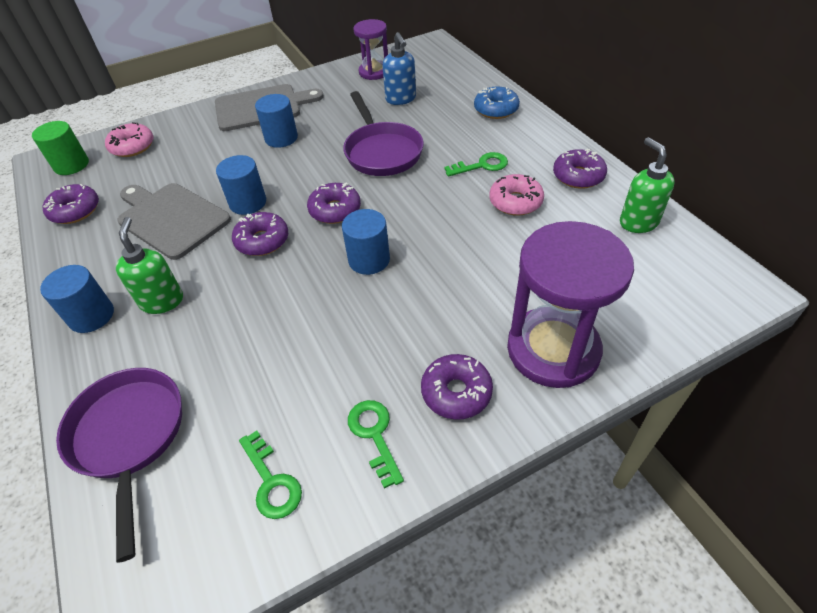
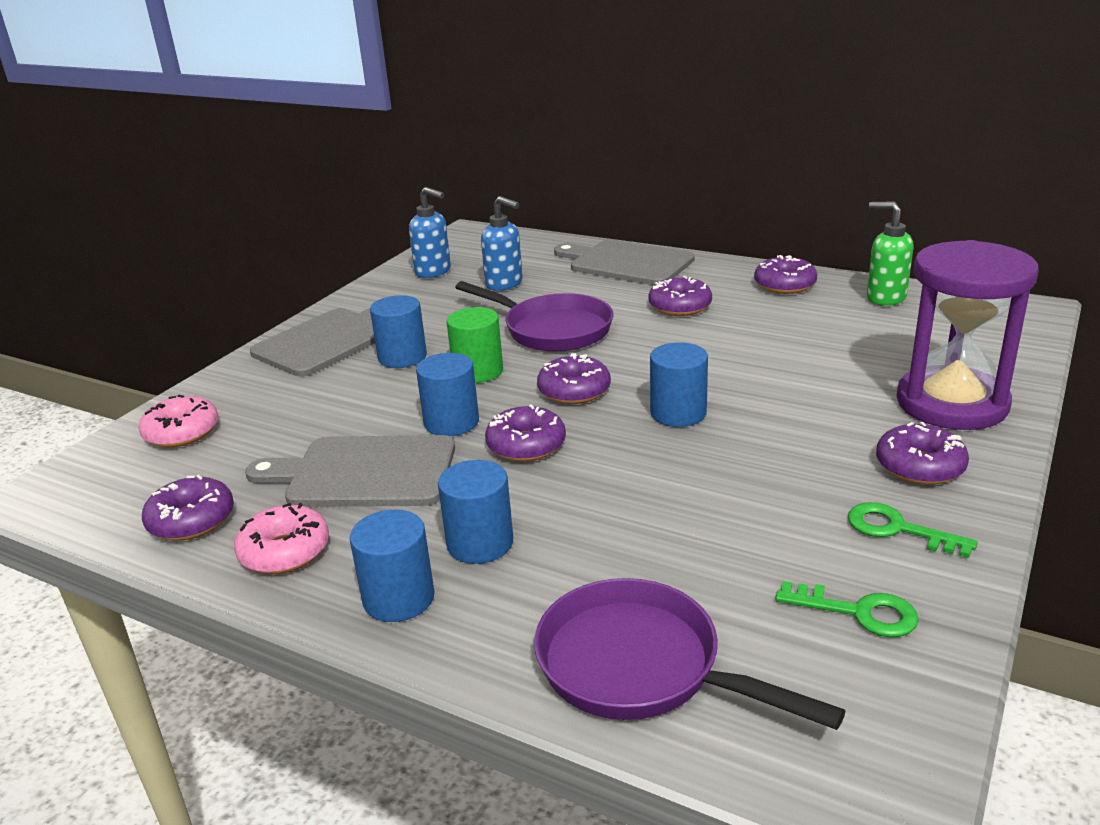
camera: 35 degrees left, 20 degrees down
(71, 165) = (102, 482): green cylinder -> green cylinder (478, 371)
(162, 301) = (480, 543): green soap dispenser -> blue cylinder
(374, 72) = (433, 272): purple hourglass -> blue soap dispenser
(481, 165) = (680, 306): green key -> purple donut
(496, 109) = (626, 263): blue donut -> grey cutting board
(515, 202) = (756, 321): pink donut -> pink donut (285, 551)

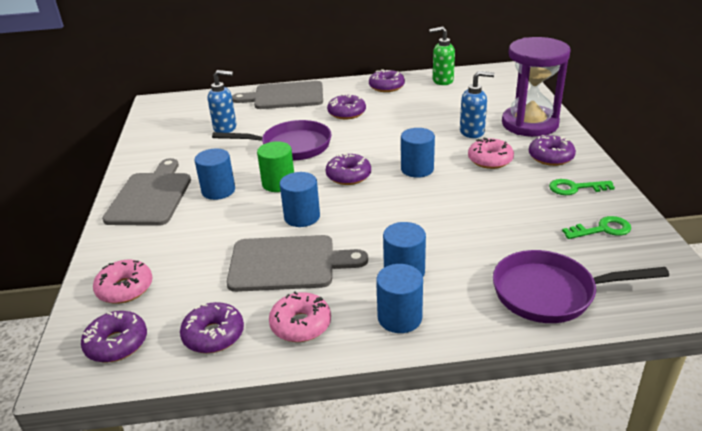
camera: 35 degrees left, 5 degrees up
(364, 473) = (288, 263): grey cutting board -> grey cutting board turned 150 degrees counterclockwise
(433, 272) = (166, 133): blue soap dispenser -> blue soap dispenser (472, 132)
(526, 445) = (361, 213): purple donut -> purple donut (117, 344)
(807, 437) = (490, 160): none -> pink donut

